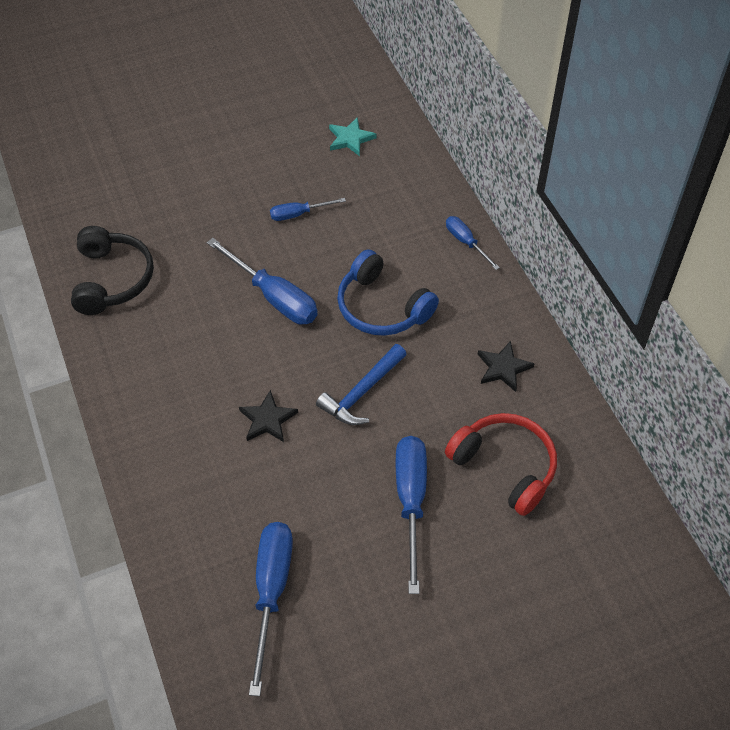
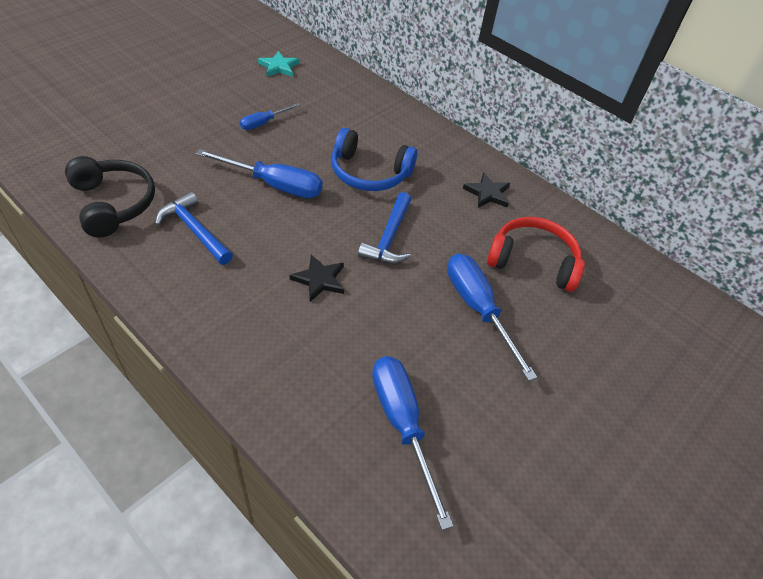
camera: 30 degrees left, 5 degrees down
(174, 330) = (194, 230): none -> blue hammer
(466, 242) = (407, 117): blue screwdriver -> none

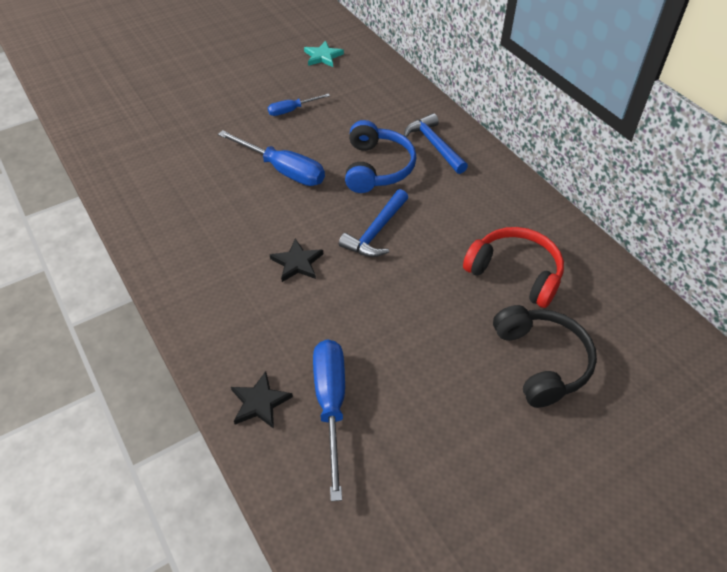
camera: 20 degrees right, 0 degrees up
(114, 203) = (138, 173): black headphones -> black headphones (542, 361)
(194, 230) = (199, 204): blue hammer -> blue hammer (434, 145)
(369, 173) = (377, 167): blue headphones -> blue headphones turned 120 degrees counterclockwise
(478, 309) = (441, 311): blue screwdriver -> none
(487, 193) = (491, 199): black star -> black star (260, 402)

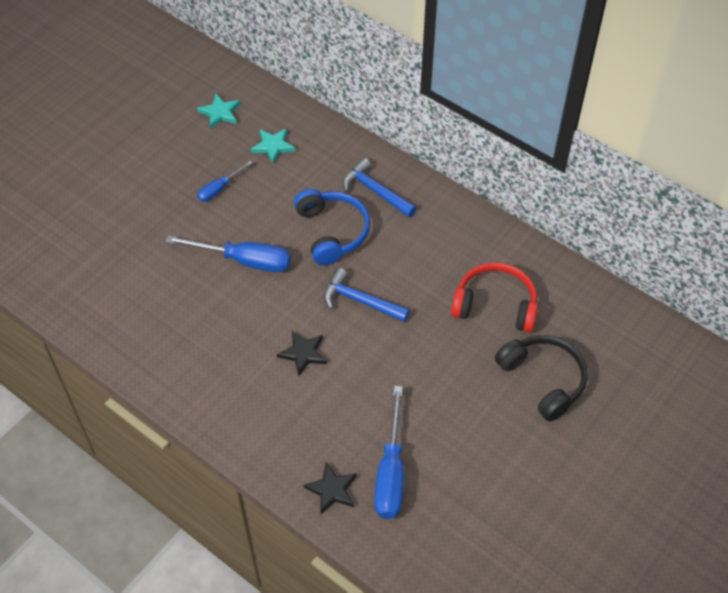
camera: 20 degrees left, 5 degrees up
(331, 405) = (391, 472): blue screwdriver -> blue screwdriver turned 150 degrees counterclockwise
(356, 90) = (273, 146): none -> turquoise star
(376, 232) = (360, 301): blue hammer -> blue hammer turned 105 degrees clockwise

